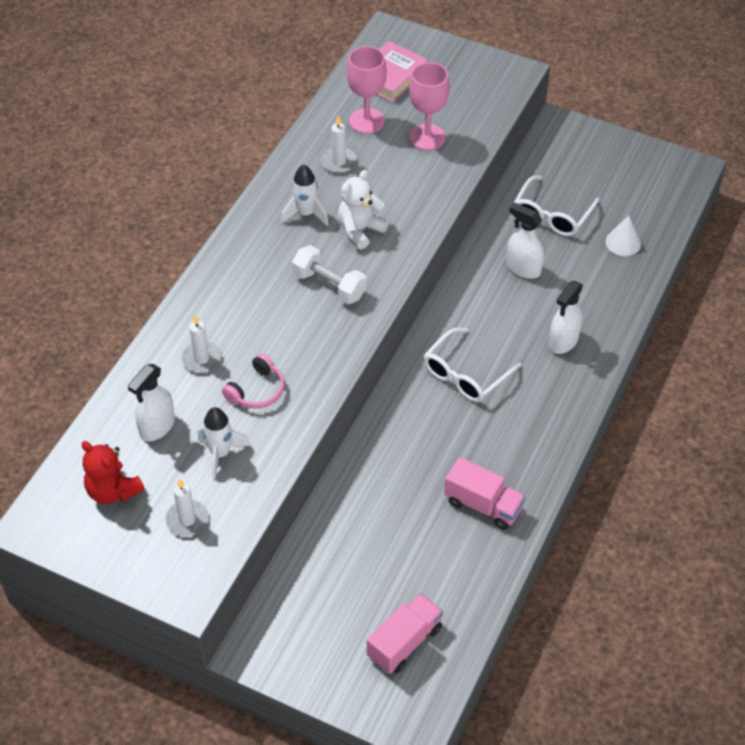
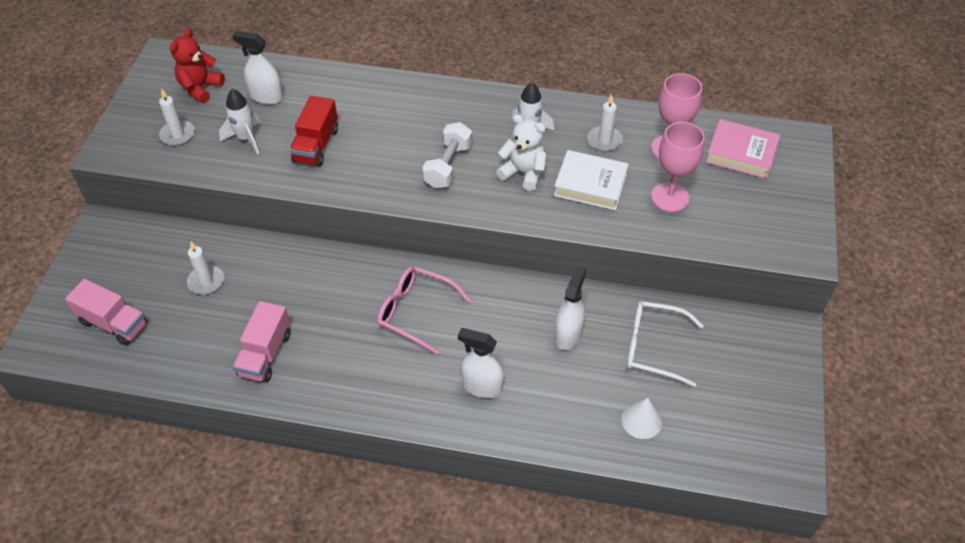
camera: 75 degrees right, 0 degrees up
(201, 359) = (342, 105): white candle -> white candle (206, 281)
(256, 390) = (316, 145): pink headphones -> red truck
(392, 186) = (590, 184): none -> white book
(465, 374) = (415, 312): white glasses -> pink glasses

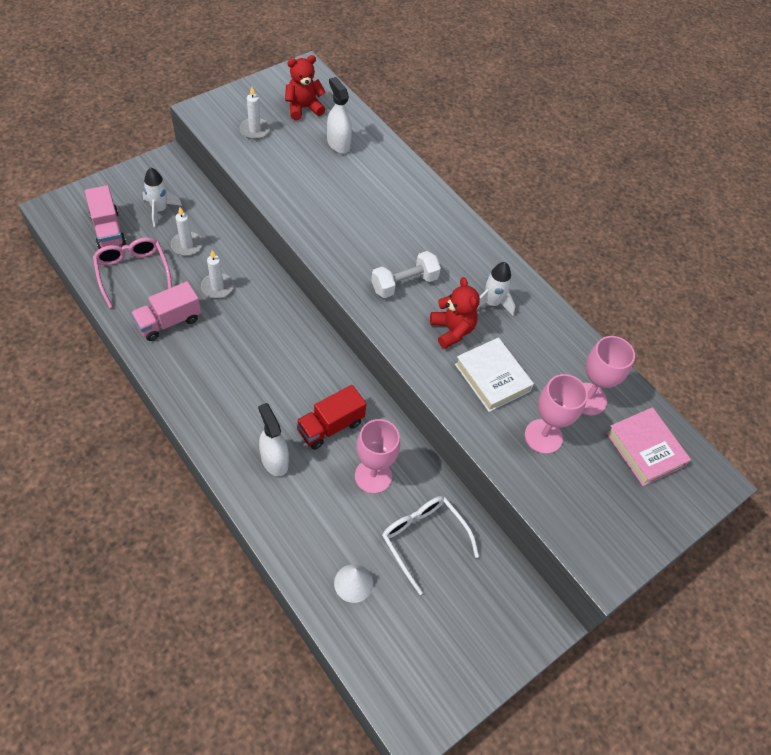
camera: 35 degrees right, 5 degrees up
(246, 138) = (293, 163): white rocket -> white rocket (160, 210)
(316, 145) = (332, 201): red truck -> red truck (330, 426)
(415, 312) = (289, 372): pink glasses -> pink glasses (133, 272)
(523, 173) = (452, 330): white teddy bear -> red teddy bear
(568, 334) = (373, 476): white spray bottle -> pink goblet
(604, 140) = (543, 353): white candle -> white candle (217, 287)

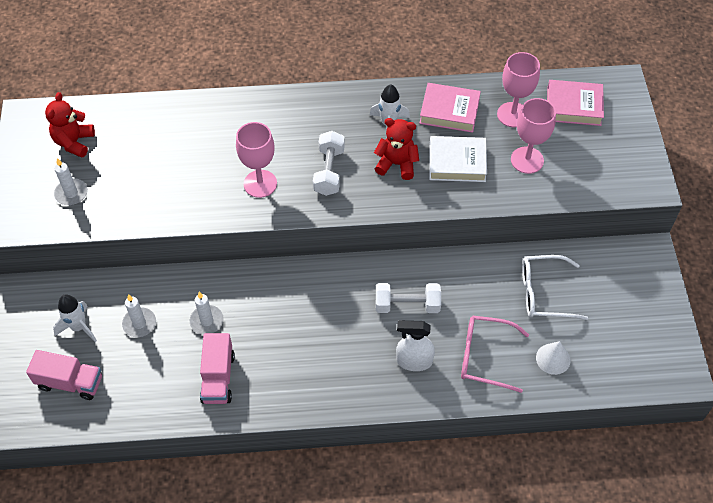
camera: 50 degrees left, 0 degrees up
(133, 272) = (139, 383): pink glasses -> pink glasses (484, 356)
(330, 426) = (407, 305): red truck -> white dumbbell
(338, 143) = (139, 138): white spray bottle -> none
(373, 476) = (471, 298): pink goblet -> pink goblet (260, 184)
(546, 344) = (449, 111): none -> pink book

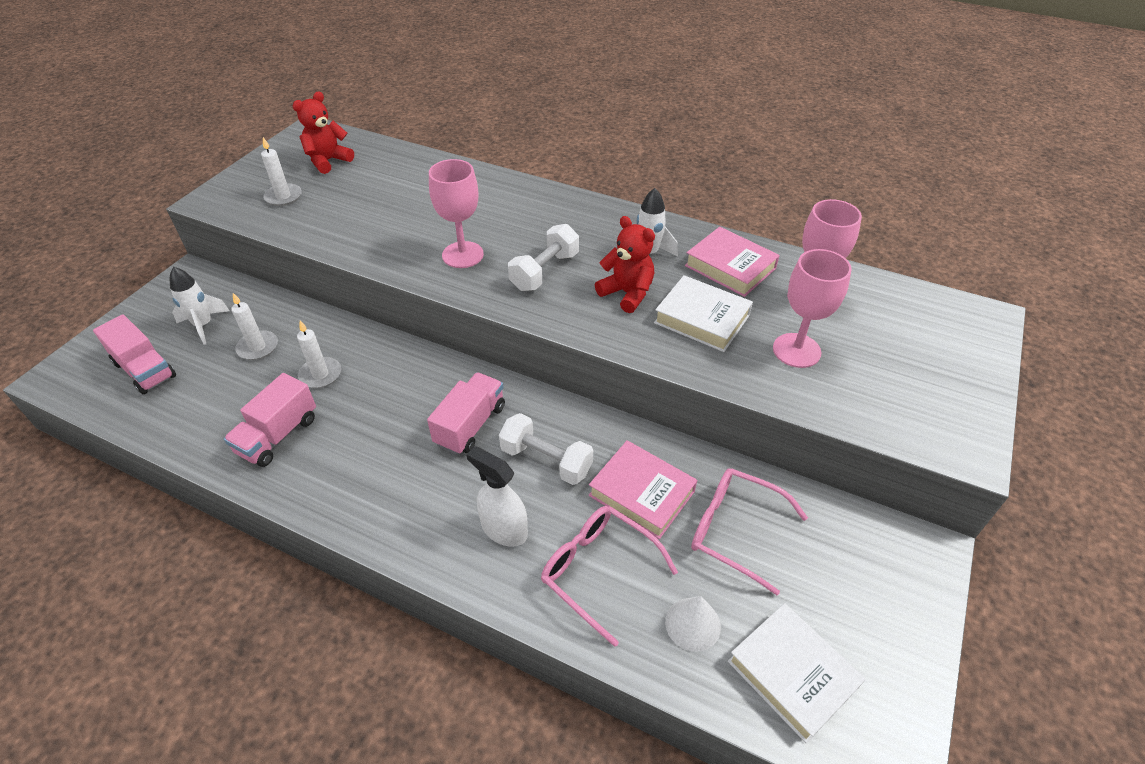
camera: 30 degrees right, 10 degrees down
(341, 306) = (470, 425): none -> pink truck
(544, 293) = (735, 530): white glasses -> pink glasses
(573, 106) = (899, 318): pink book -> pink book (641, 493)
(616, 358) = (792, 674): none -> white book

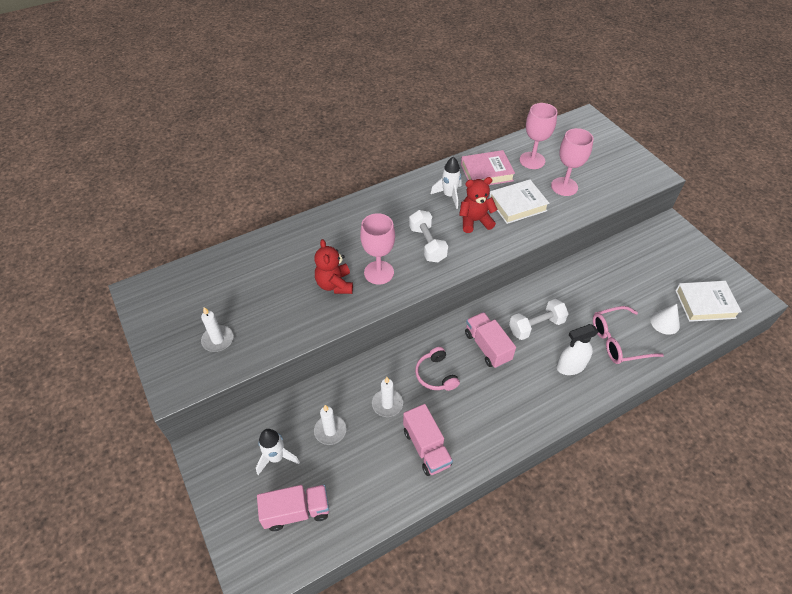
camera: 55 degrees left, 5 degrees up
(328, 161) = (196, 297): red teddy bear -> red teddy bear (335, 284)
(391, 396) = (436, 375): none -> pink headphones
(641, 493) = (582, 300): pink book -> none
(735, 530) = (624, 279): pink glasses -> none

